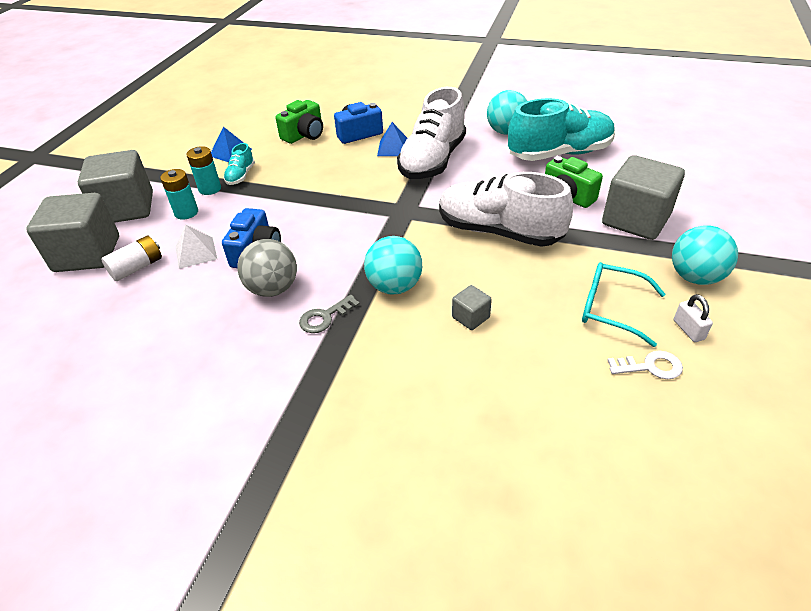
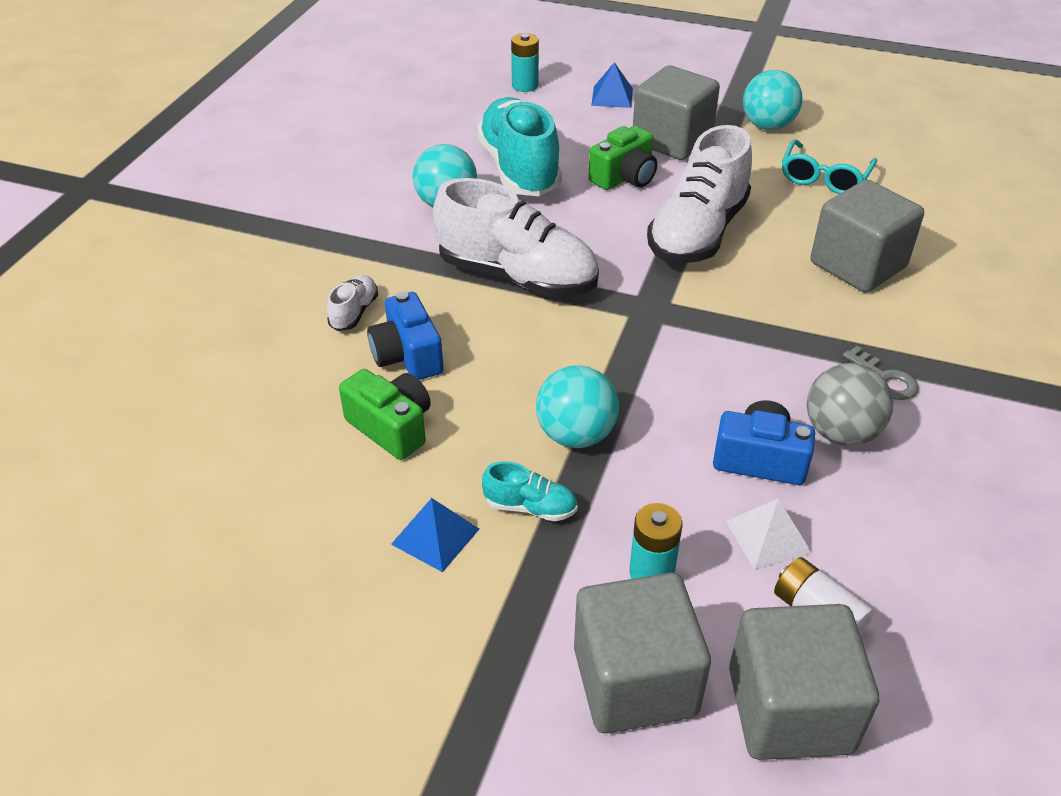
camera: 90 degrees left, 0 degrees up
(210, 189) = (572, 549): turquoise battery -> turquoise battery (525, 86)
(393, 148) = (469, 315): blue pyramid -> blue pyramid (612, 97)
(394, 116) = (354, 312): none -> white shoe
(394, 286) = (815, 320): turquoise ball -> turquoise ball (576, 435)
(470, 317) = (857, 265): grey cube -> grey cube, size x2.25
(650, 366) = (898, 170): white key -> none
(688, 330) = (844, 143): white padlock -> none

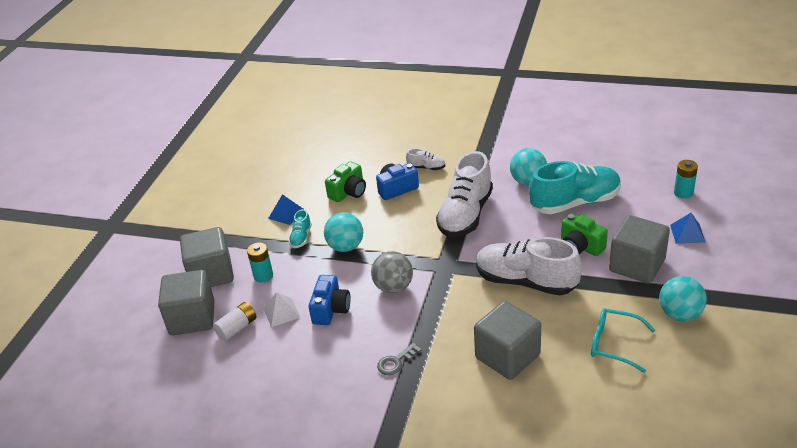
camera: 90 degrees right, 5 degrees down
(840, 433) = (351, 341): grey ball -> grey ball (393, 287)

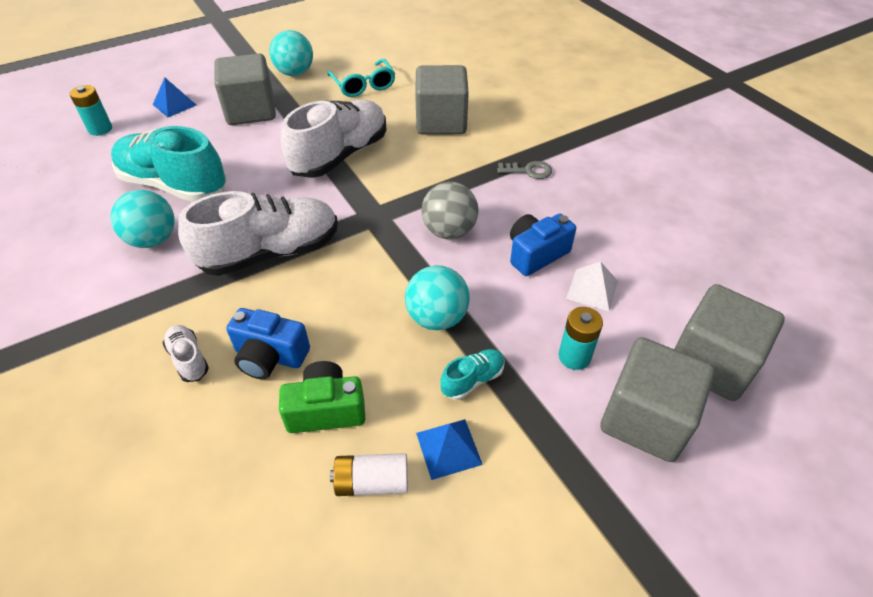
camera: 140 degrees left, 10 degrees up
(237, 328) = (659, 307): white battery -> white battery (372, 482)
(526, 281) = (340, 155): white shoe -> white shoe turned 120 degrees counterclockwise
(580, 246) = (252, 149): green camera -> none

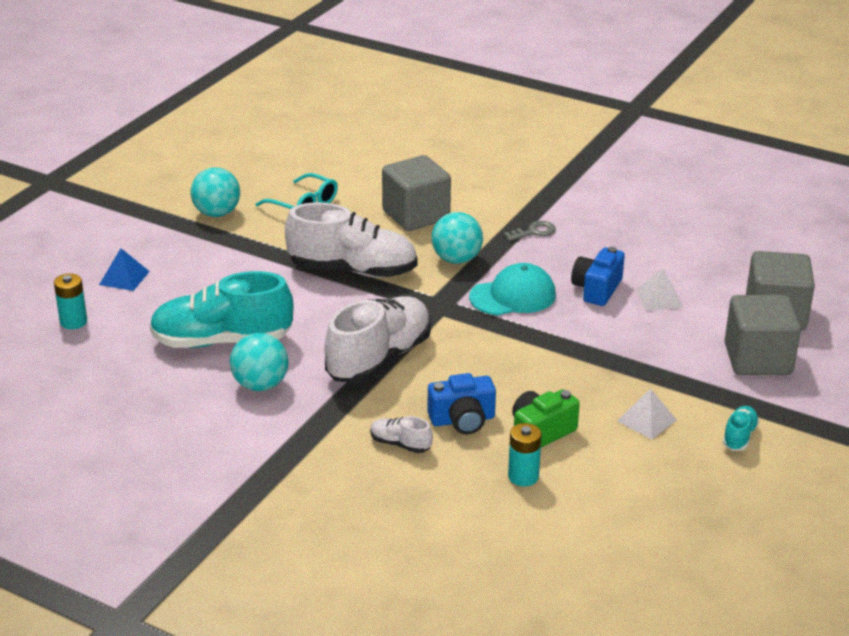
camera: 30 degrees left, 15 degrees down
(251, 111) = (215, 260): grey cube -> none
(340, 155) = (353, 270): white shoe -> white shoe turned 90 degrees clockwise
(372, 482) = (614, 455): white battery -> none
(437, 318) = (563, 354): turquoise ball -> turquoise ball (456, 259)
(448, 448) = (647, 420): blue pyramid -> white pyramid
(449, 231) = (513, 296): grey ball -> turquoise cap
(472, 380) = (626, 380): turquoise shoe -> turquoise shoe (739, 437)
(574, 356) = (683, 342): turquoise battery -> turquoise battery (523, 476)

